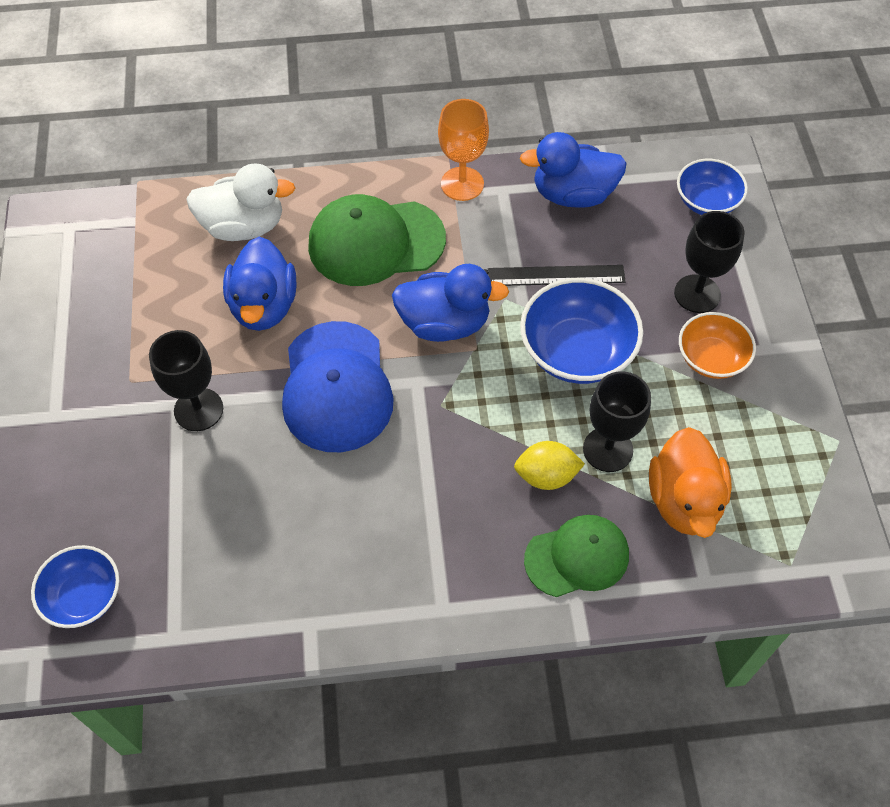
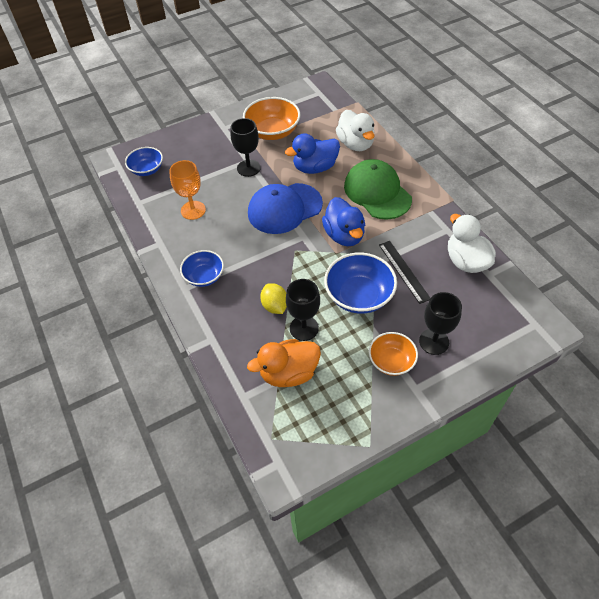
camera: 70 degrees right, 5 degrees down
(125, 337) = (272, 132): none -> orange bowl
(462, 184) = (438, 212): orange goblet -> orange goblet (193, 210)
(573, 194) = (466, 261): blue duck -> white duck
(577, 557) = (234, 333): green cap -> none
(706, 201) = (508, 328): blue bowl -> blue bowl (204, 276)

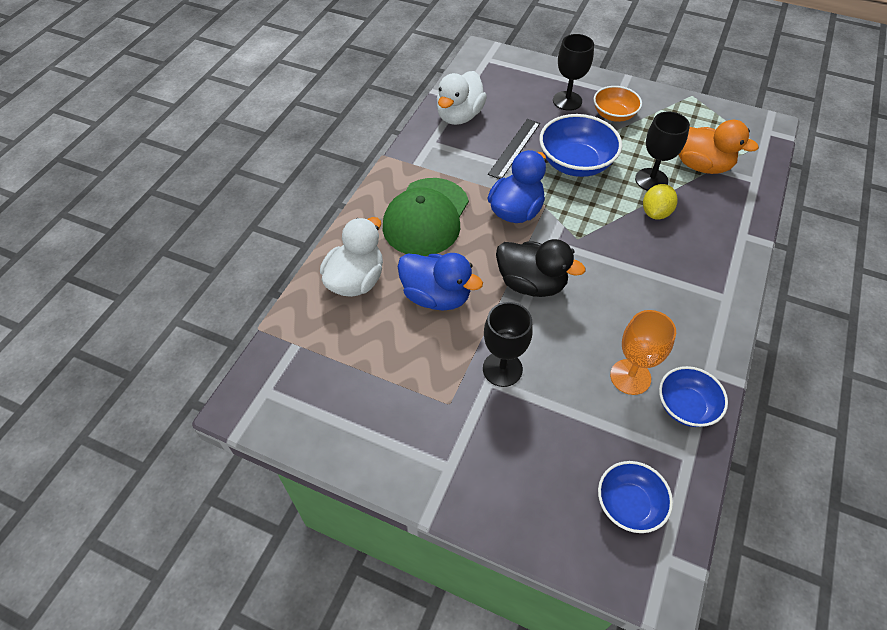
camera: 130 degrees left, 0 degrees up
(204, 276) = (695, 292): blue bowl -> blue bowl (686, 406)
(272, 132) = (405, 392): orange bowl -> none
(284, 208) = (531, 284): blue cap -> black duck

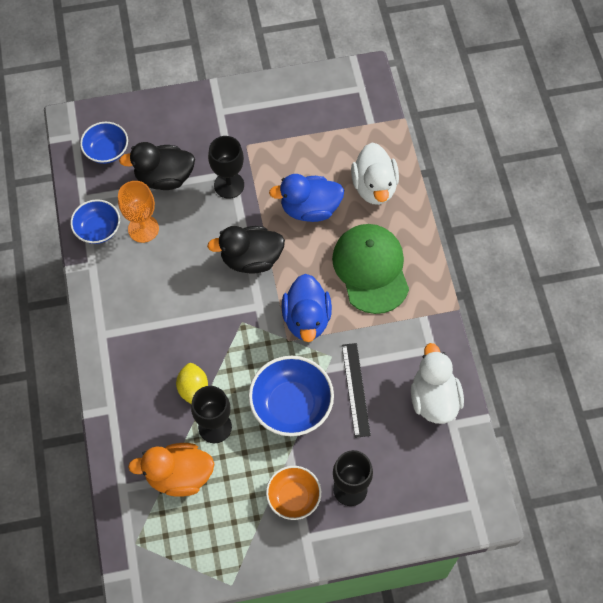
camera: 145 degrees right, 10 degrees up
(572, 422) = (164, 178): none -> black duck

